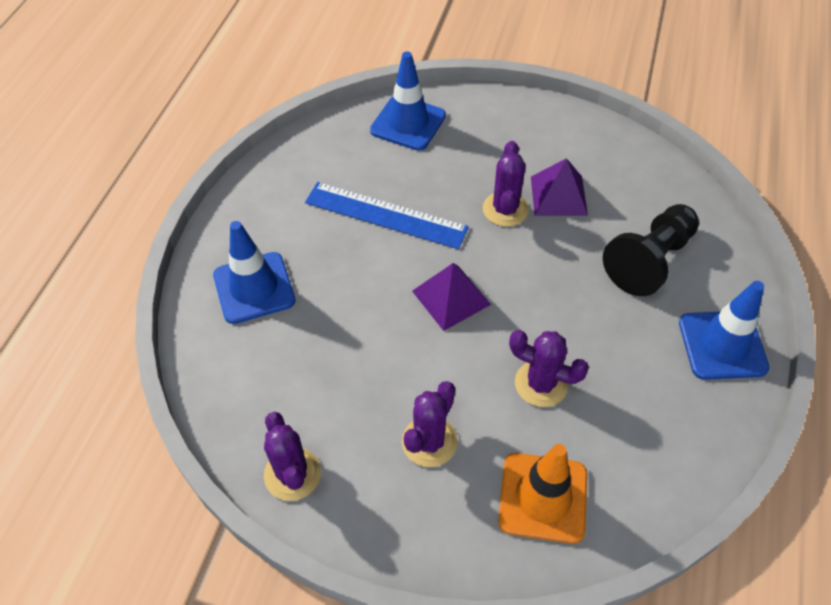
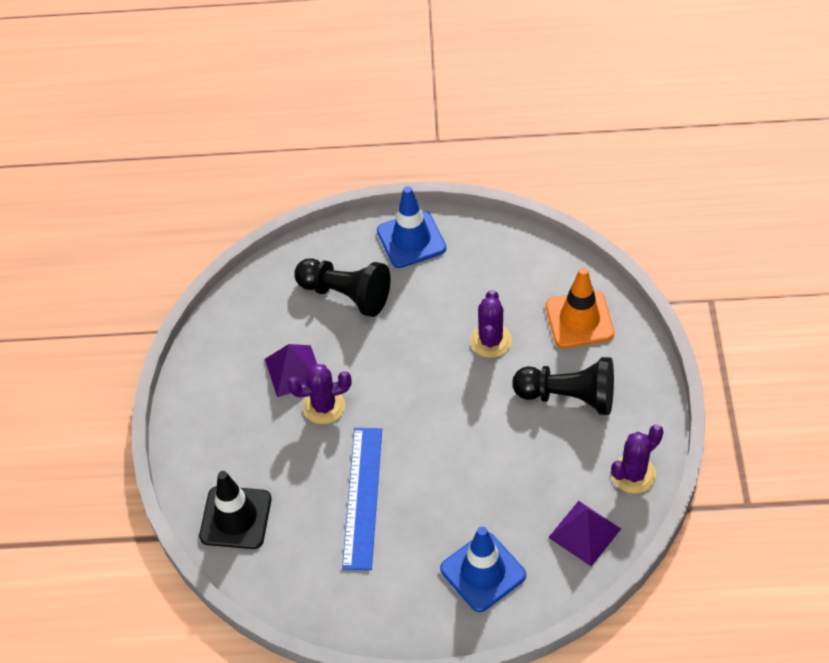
camera: 105 degrees left, 0 degrees up
(408, 123) = (235, 518): blue traffic cone -> black traffic cone
(429, 441) = (568, 396): purple cactus -> black pawn
(451, 297) = (434, 420): purple pyramid -> purple pyramid (584, 533)

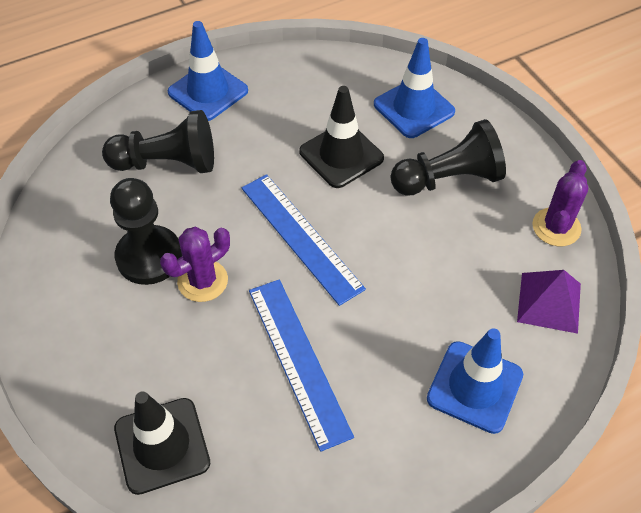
camera: 30 degrees left, 0 degrees up
(294, 371) = (149, 257): purple pyramid -> black pawn
(417, 400) = (300, 237): none -> blue ruler
(491, 341) = (341, 155): purple cactus -> black traffic cone
(579, 320) = (414, 108): orange traffic cone -> blue traffic cone

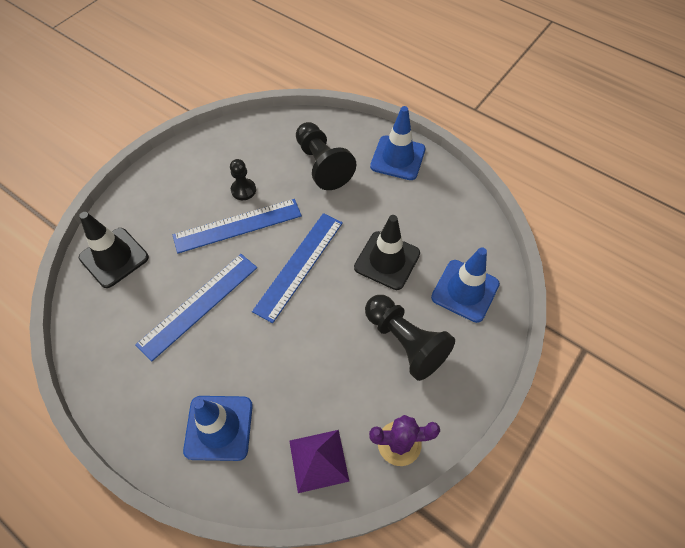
camera: 65 degrees right, 5 degrees up
(149, 257) = (243, 190): black pawn -> black pawn, size x0.55
(202, 281) = (238, 226): purple cactus -> blue ruler

